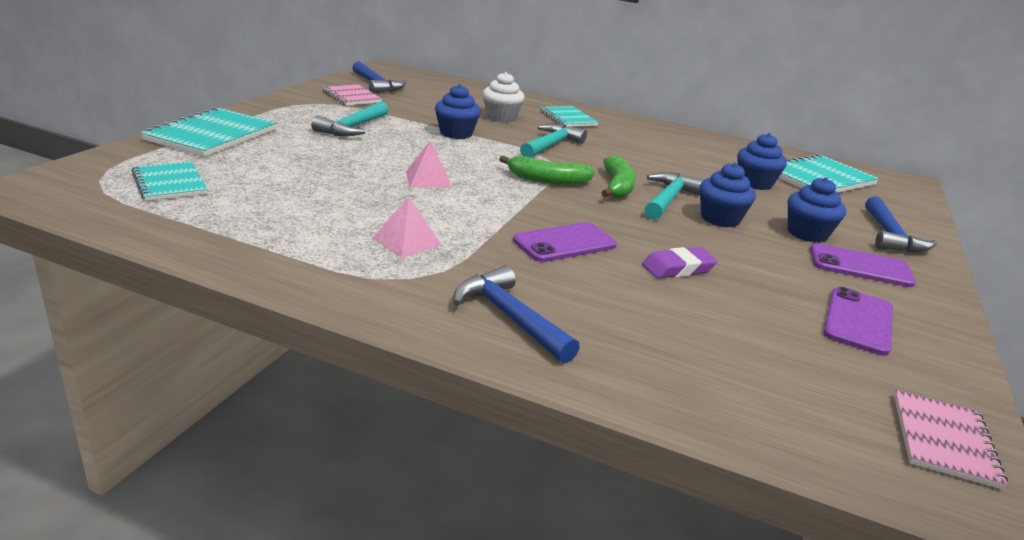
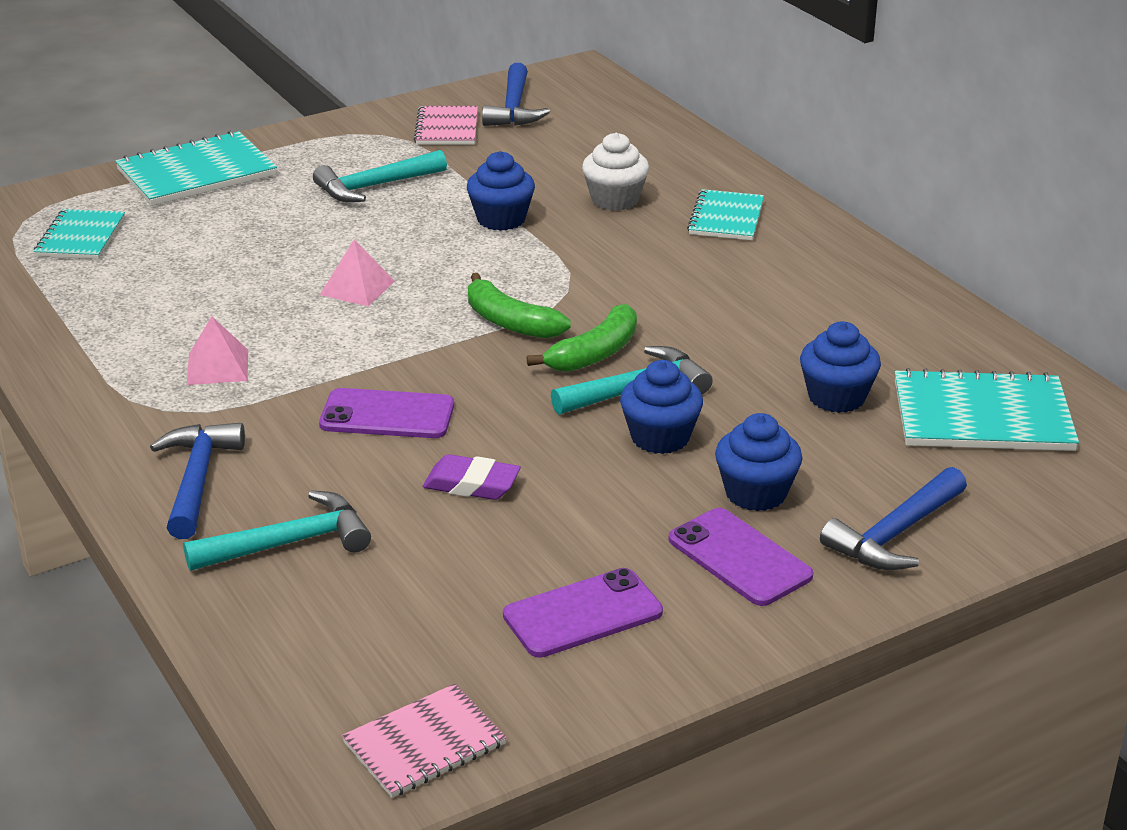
camera: 40 degrees right, 5 degrees up
(551, 145) = (612, 264): turquoise hammer -> turquoise hammer (289, 543)

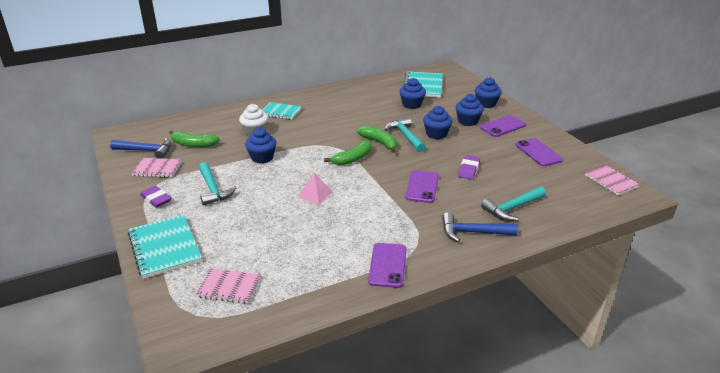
camera: 85 degrees left, 0 degrees up
(80, 237) = (229, 287): turquoise notebook -> pink notebook
(105, 377) = (387, 265): none -> purple phone
(217, 367) = (381, 231): pink pyramid -> none
(289, 543) = (512, 208): turquoise hammer -> turquoise hammer turned 105 degrees counterclockwise
(341, 144) = (156, 199): none -> purple eraser
(546, 145) = (193, 144): none -> green banana
(895, 534) = (486, 104): blue hammer -> blue cupcake

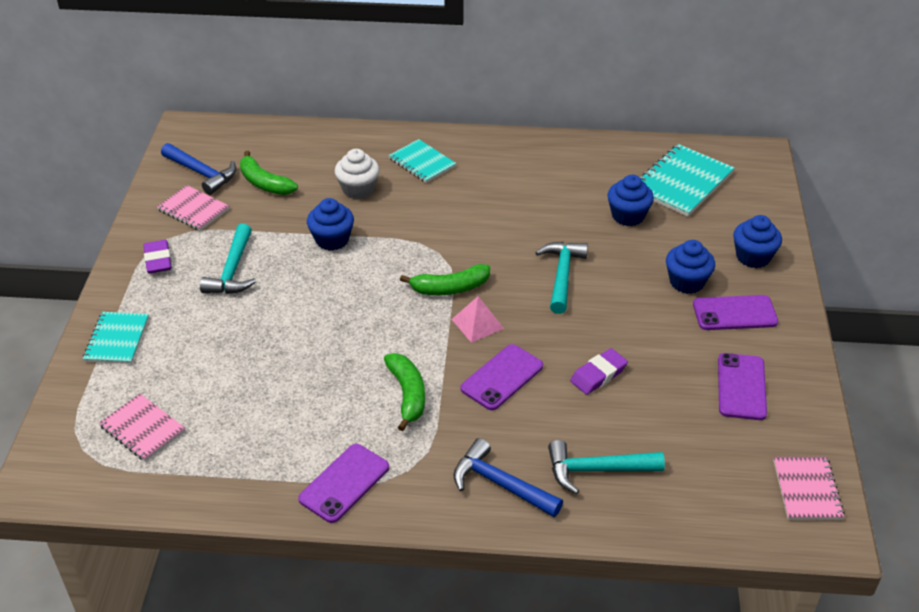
camera: 30 degrees right, 10 degrees up
(164, 247) = (117, 339): turquoise notebook -> turquoise notebook, size x0.63
(315, 194) = (349, 330): pink pyramid -> pink pyramid (477, 323)
(379, 142) = (512, 273): green banana -> green banana (407, 394)
(436, 134) = (612, 289): blue cupcake -> none

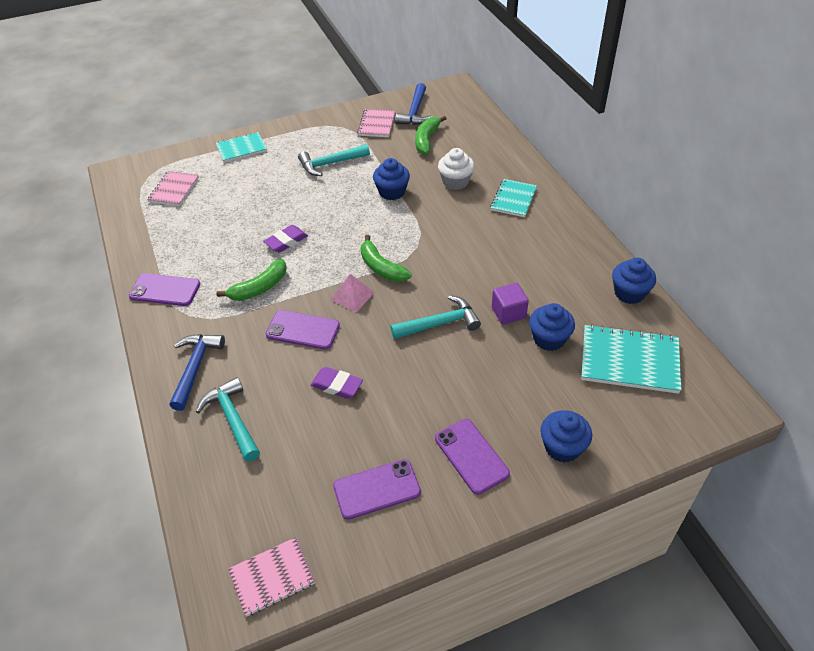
camera: 65 degrees right, 5 degrees up
(158, 260) = (319, 132): purple eraser -> purple eraser (286, 241)
(578, 227) = (508, 313): none -> purple cube
(686, 282) = (490, 407): blue cupcake -> blue cupcake (629, 293)

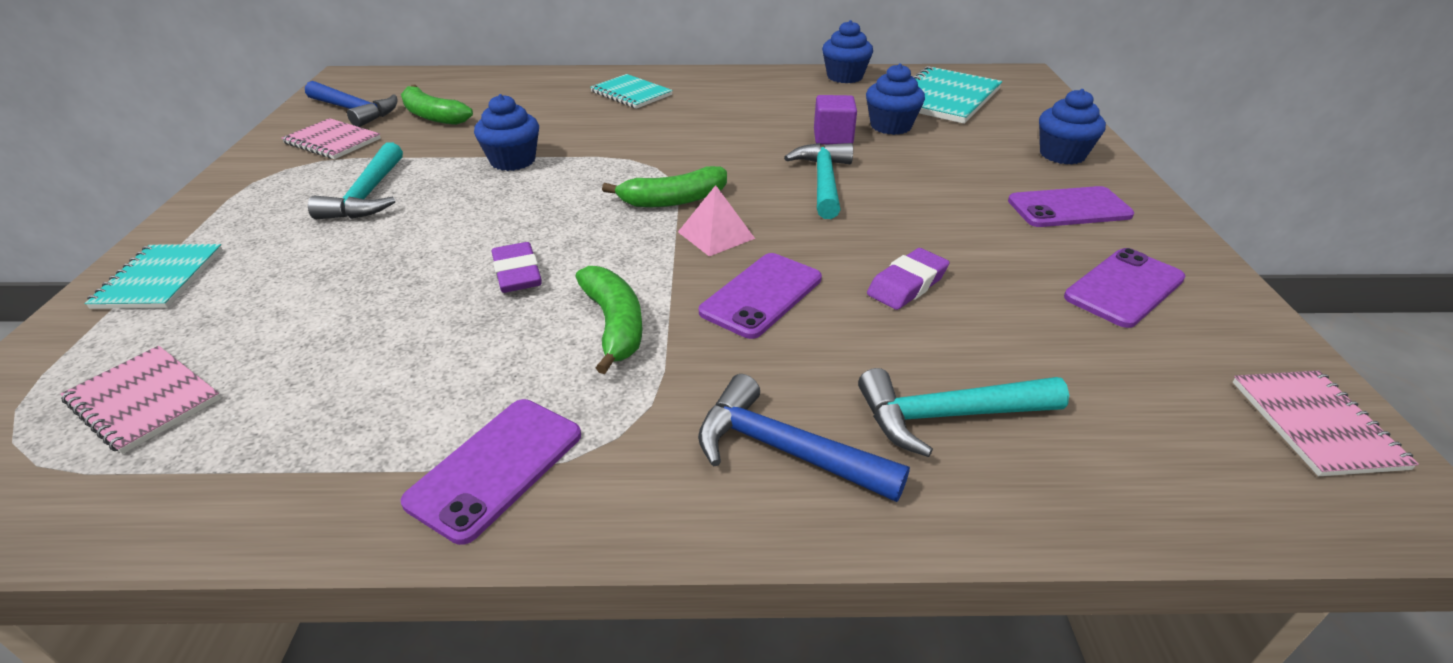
camera: 70 degrees left, 10 degrees down
(377, 489) = (1124, 288): purple phone -> purple phone turned 45 degrees clockwise
(455, 182) = (551, 117): white cupcake -> none

